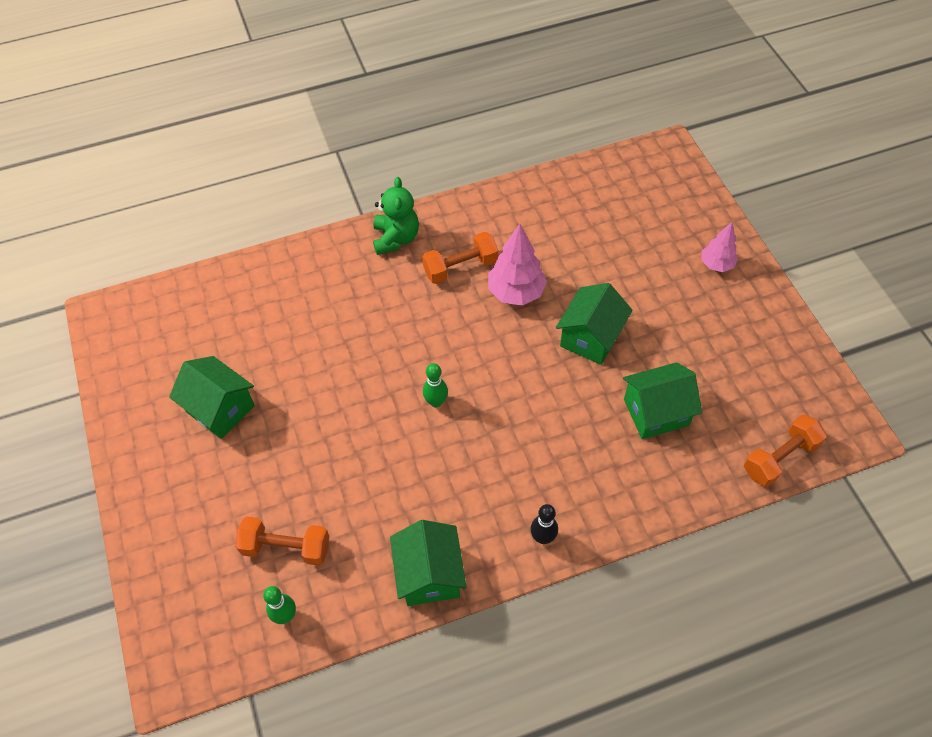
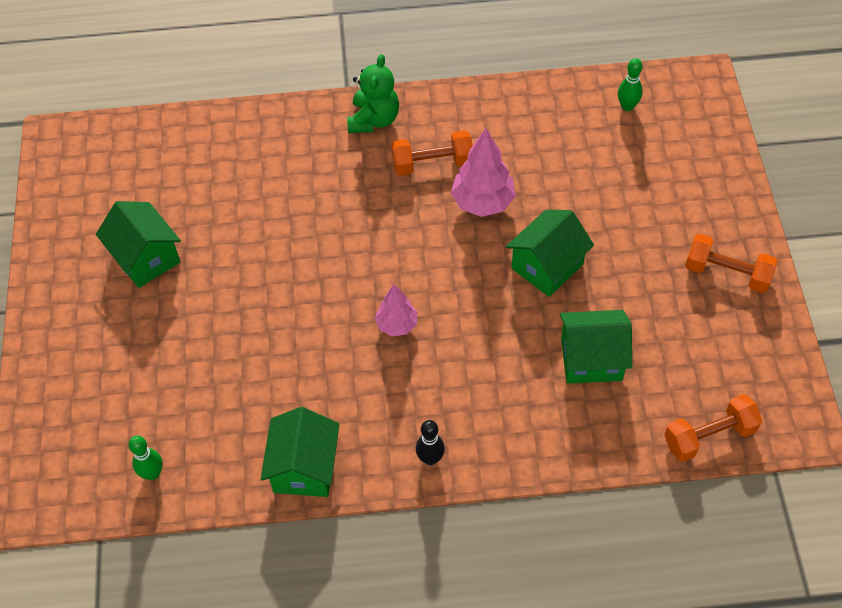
camera: 15 degrees right, 0 degrees up
(286, 547) = (172, 408): orange dumbbell -> orange dumbbell (727, 273)
(436, 402) = (363, 298): green bowling pin -> green bowling pin (627, 106)
(716, 264) = (712, 217): pink tree -> pink tree (397, 324)

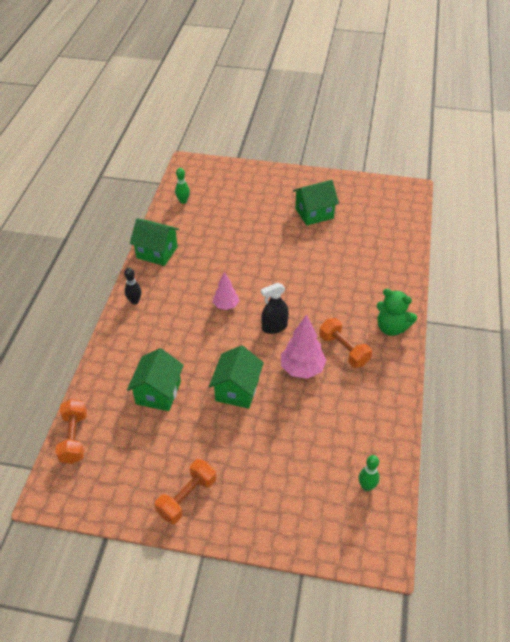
camera: 105 degrees right, 10 degrees down
(419, 252) = (274, 327): none -> black spray bottle
(432, 164) = (343, 350): orange dumbbell -> orange dumbbell turned 45 degrees counterclockwise
(547, 266) = (237, 390): green house -> green house turned 45 degrees clockwise

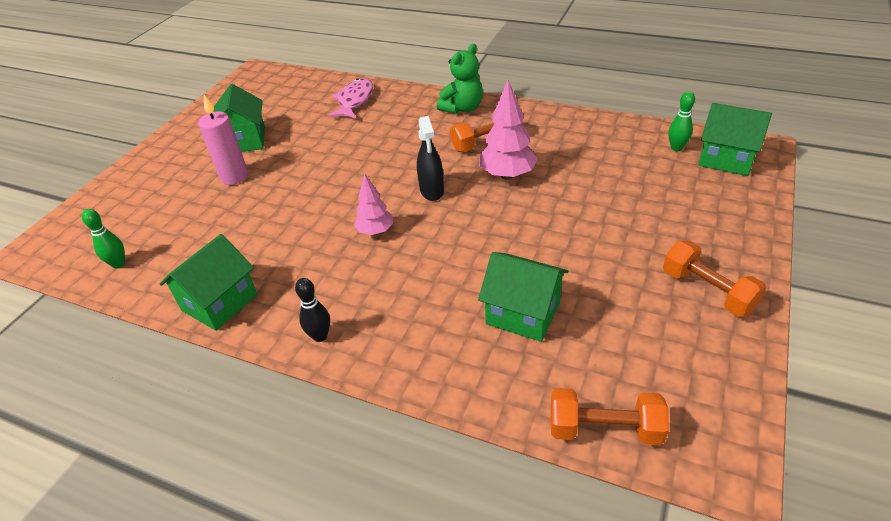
camera: 75 degrees left, 5 degrees down
(237, 390) = (531, 232): green house -> green house (726, 159)
(271, 221) = (234, 177): none -> pink candle
(384, 258) = (354, 100): none -> pink fish

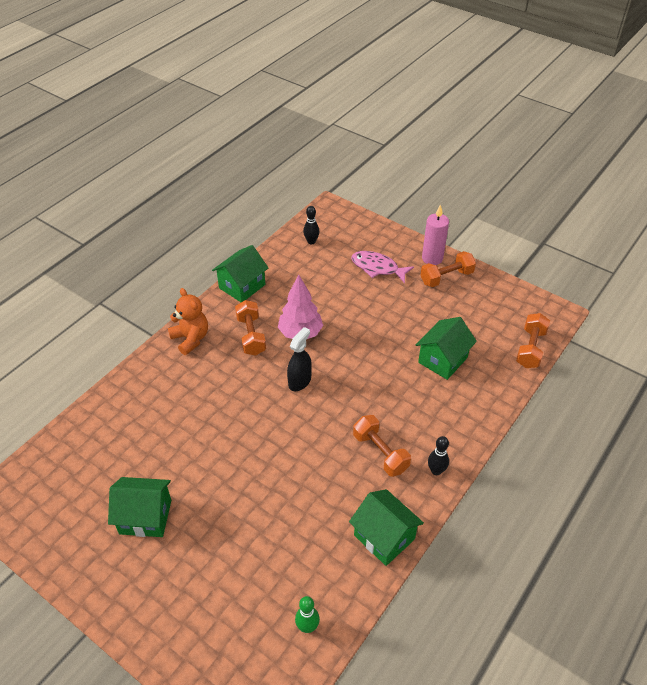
camera: 80 degrees left, 5 degrees up
(234, 177) = (209, 527): pink candle -> pink candle (432, 258)
(340, 277) = (380, 453): none -> orange dumbbell
(354, 100) = (125, 415): pink fish -> pink fish (377, 268)
(375, 231) = (335, 424): pink tree -> none
(432, 191) = (300, 381): black spray bottle -> black spray bottle turned 60 degrees counterclockwise
(462, 108) = (191, 339): green teddy bear -> orange teddy bear
(676, 148) = (311, 241): green bowling pin -> black bowling pin
(726, 159) = (334, 225): green house -> green house (242, 286)

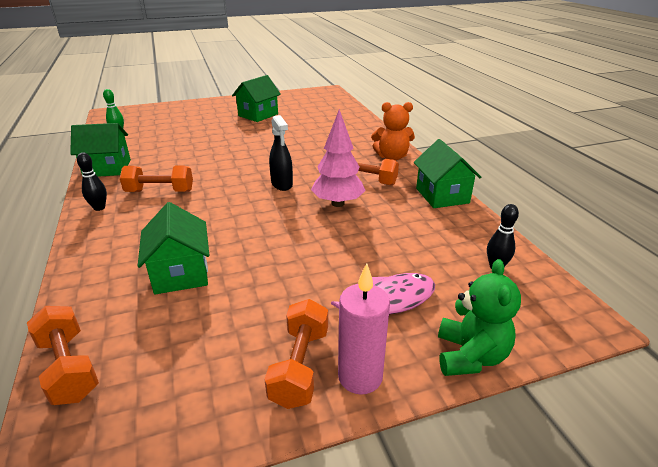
camera: 125 degrees right, 15 degrees down
(387, 233) = (470, 356): none -> green teddy bear

